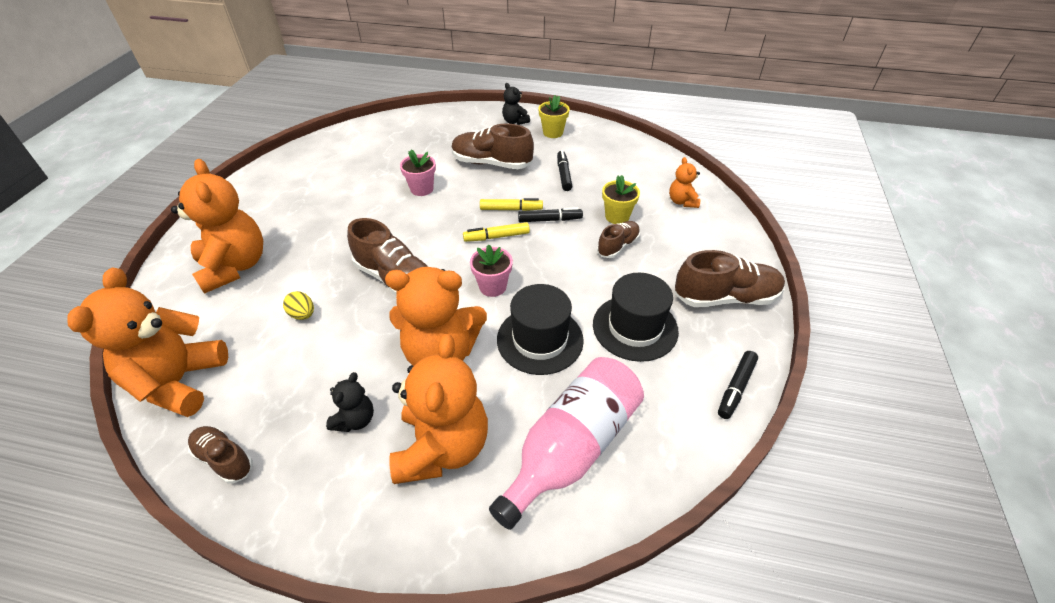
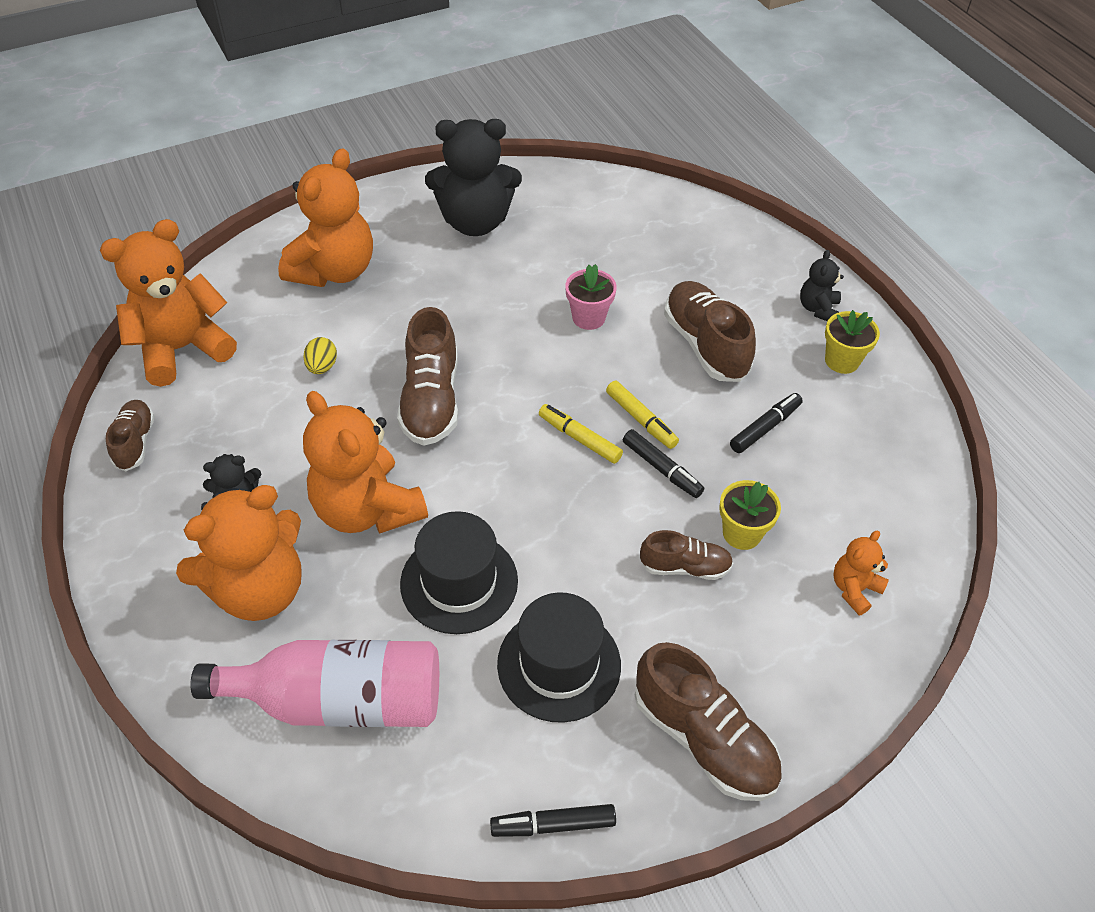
camera: 50 degrees right, 5 degrees up
(293, 190) = (475, 222): none -> black teddy bear
(492, 287) = (497, 488): pink flower pot -> none

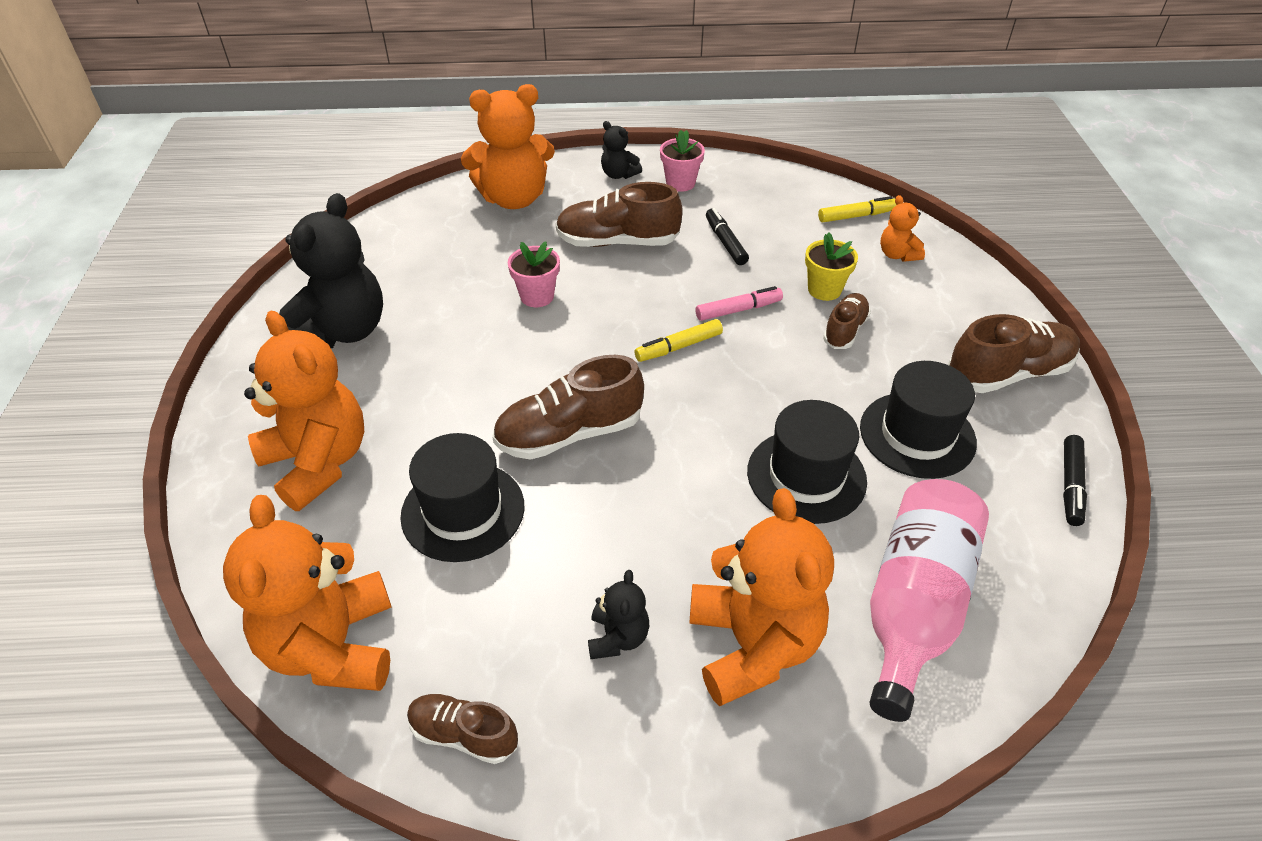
camera: 65 degrees left, 5 degrees down
(322, 367) = (463, 511): yellow egg -> black hat
(367, 509) = (686, 522): orange teddy bear -> orange teddy bear (514, 198)
(431, 400) = (569, 433): brown shoe -> brown shoe turned 135 degrees clockwise
(641, 420) = (678, 304): yellow marker -> yellow marker (856, 216)
(661, 469) = (738, 310): black marker -> pink marker
(842, 361) = (680, 183): yellow flower pot -> pink flower pot

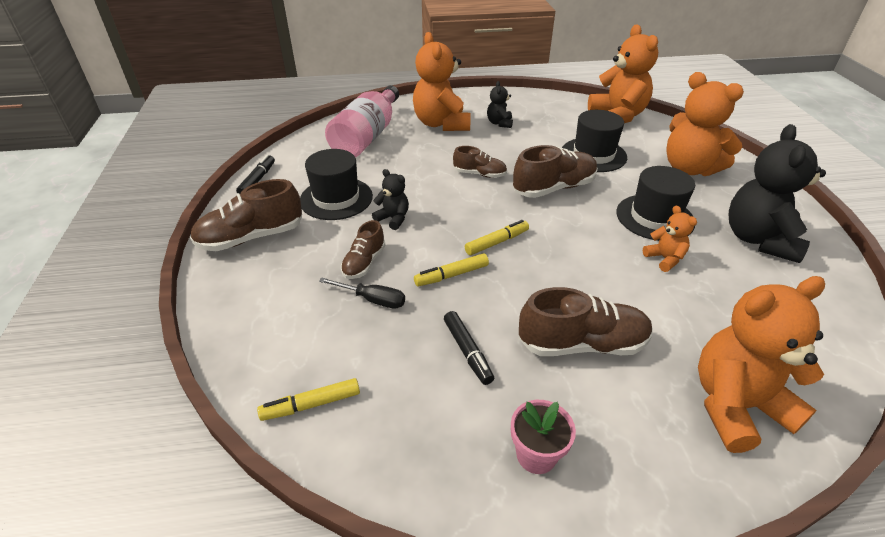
camera: 175 degrees right, 5 degrees down
(464, 734) = (549, 102): brown shoe -> brown shoe (479, 174)
(537, 296) = (628, 277): pink flower pot -> none
(619, 174) = (627, 468): black teddy bear -> black teddy bear (393, 218)
(738, 310) = (451, 275): pink marker -> yellow marker
(806, 476) = (410, 176): black hat -> black hat (655, 217)
(824, 290) = (372, 299): yellow flower pot -> black screwdriver
(897, 254) = (286, 347): orange teddy bear -> orange teddy bear (664, 258)

